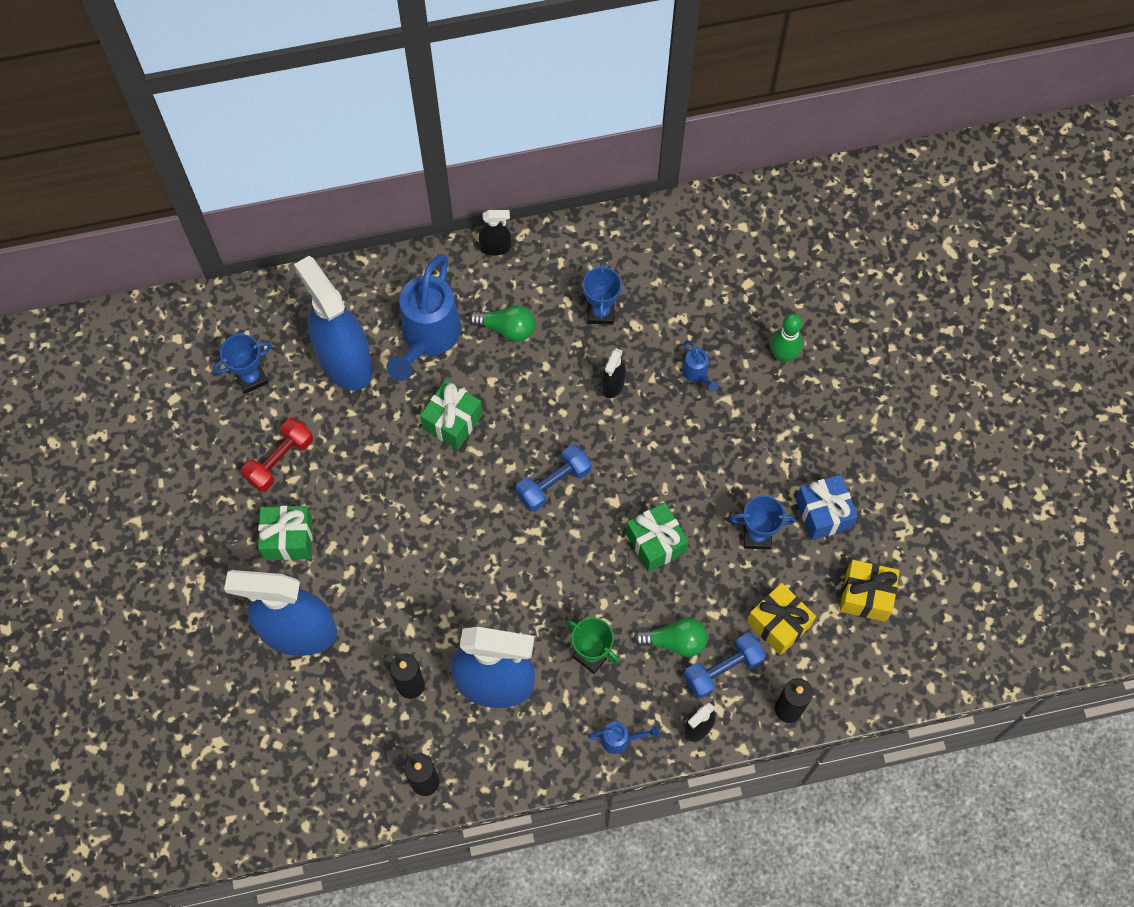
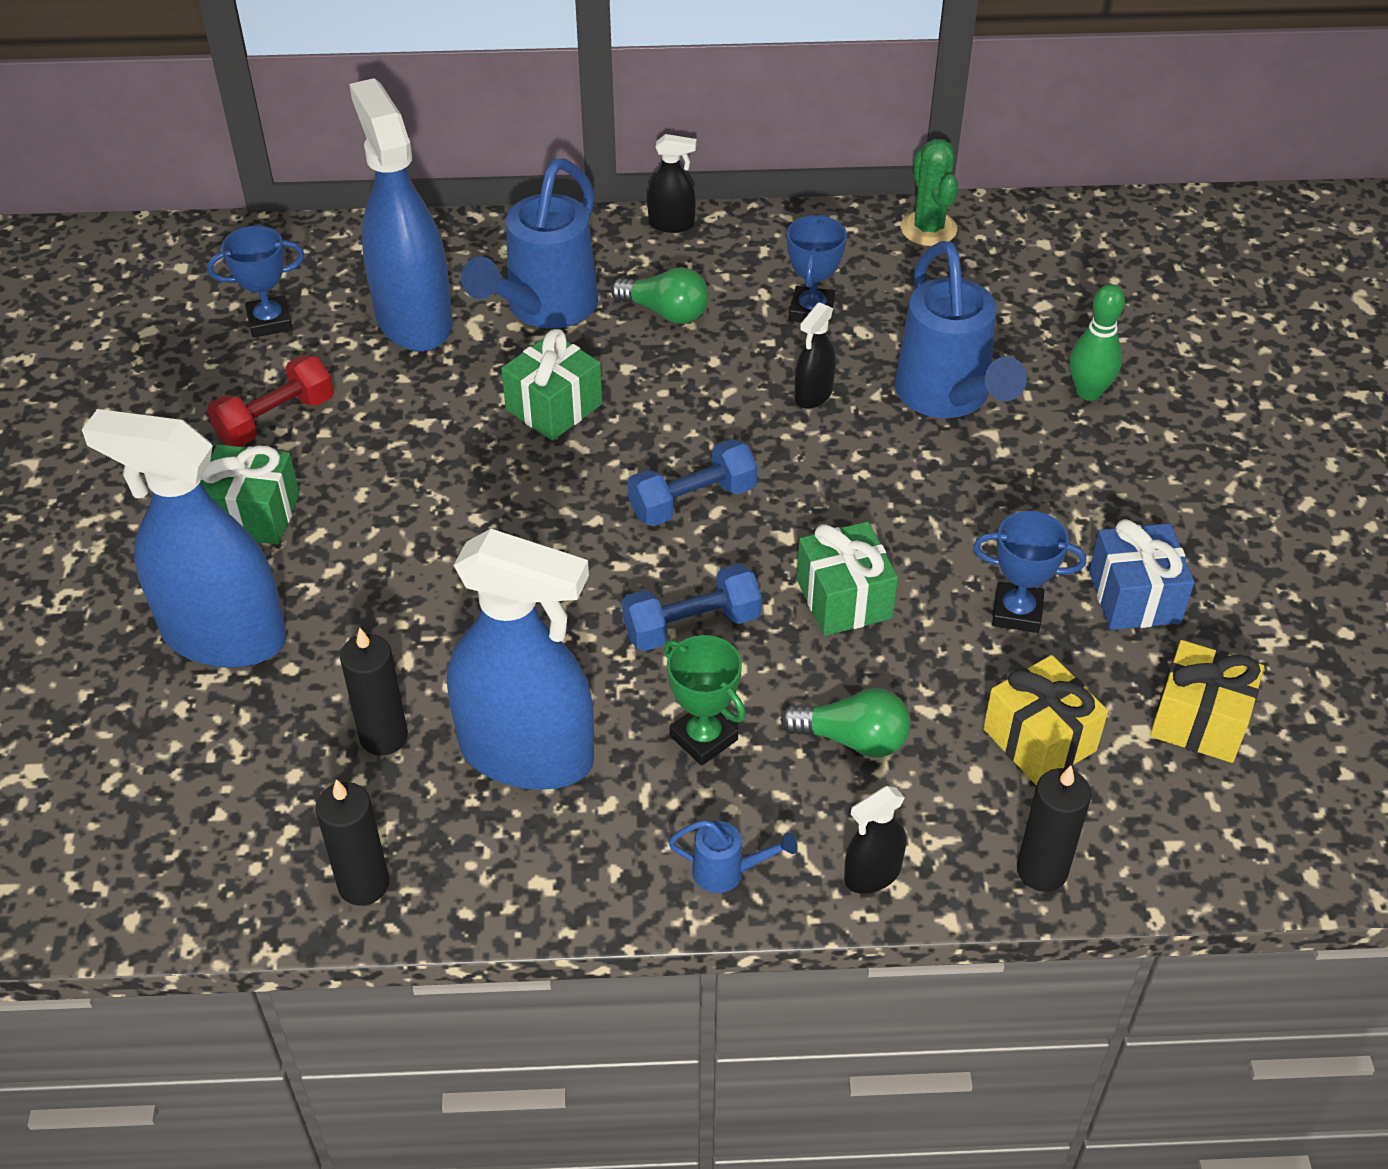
camera: 10 degrees right, 20 degrees down
(666, 225) = (928, 229): none -> green cactus
(697, 374) = (948, 398): blue watering can -> blue watering can, size x2.33
(723, 669) = (931, 792): blue dumbbell -> blue dumbbell (691, 625)

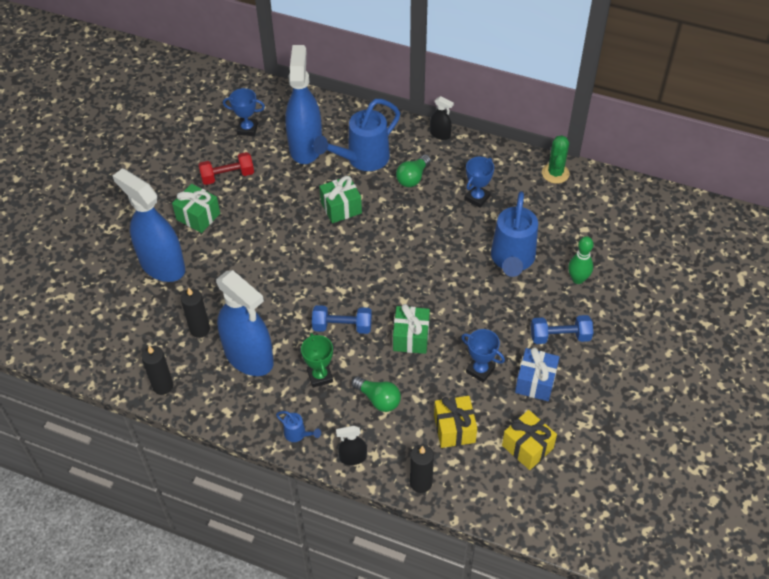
camera: 25 degrees right, 5 degrees up
(665, 312) = (413, 177): green light bulb -> green light bulb turned 75 degrees clockwise
(692, 501) = (374, 271): blue dumbbell -> blue dumbbell (560, 336)
(813, 394) = (454, 239): black spray bottle -> none

